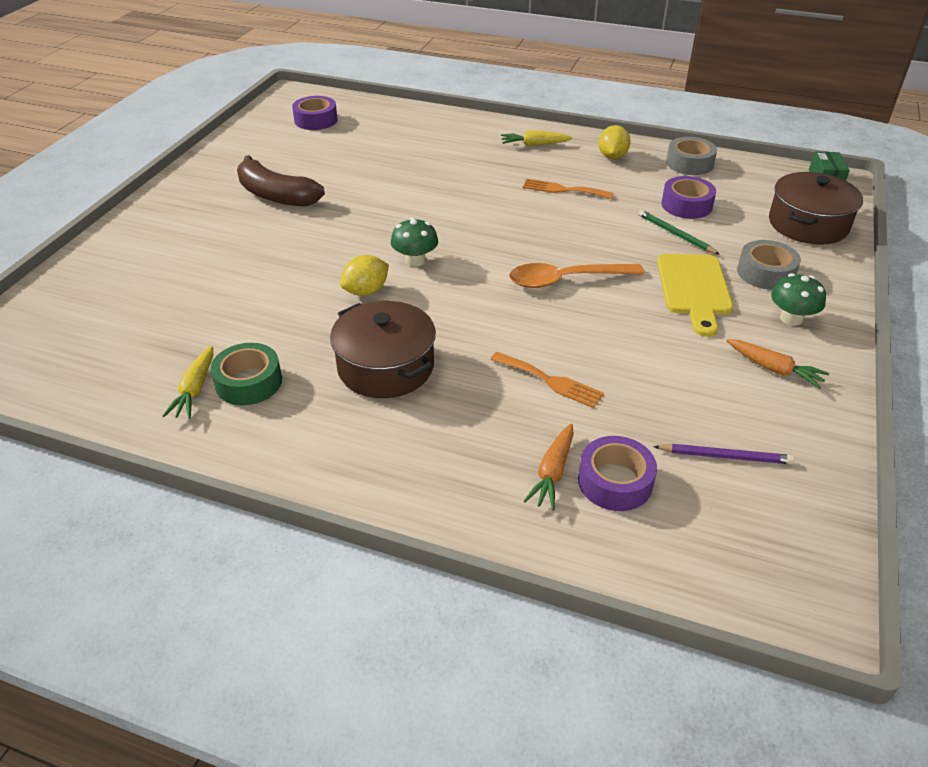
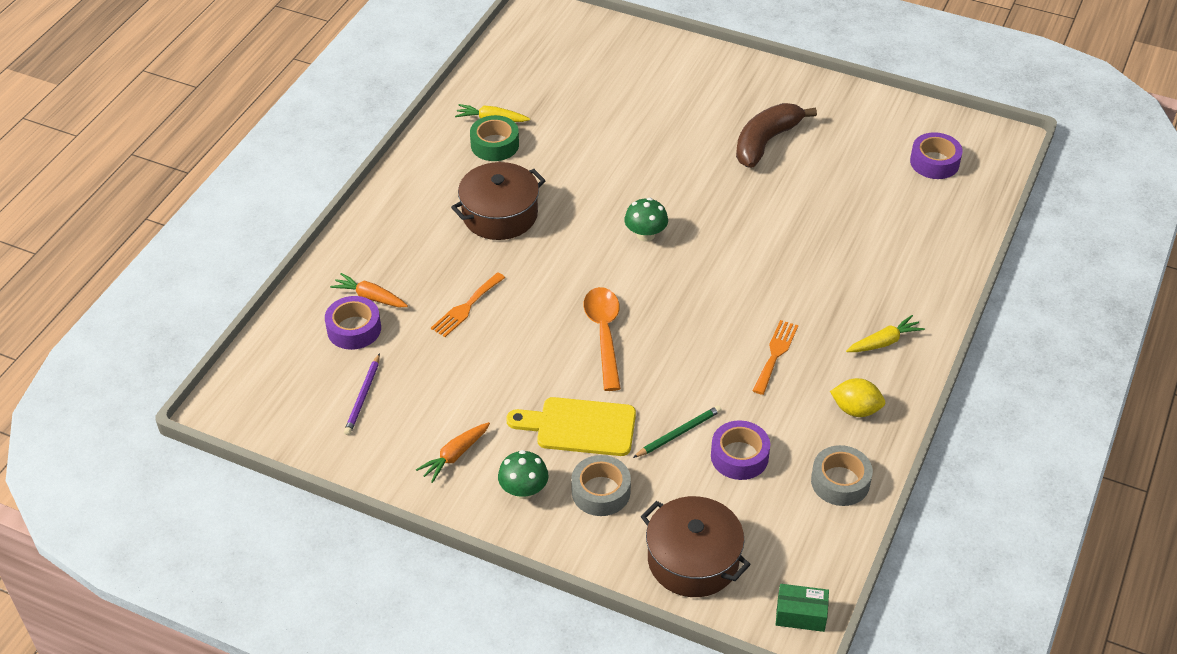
camera: 95 degrees right, 5 degrees up
(366, 291) = (601, 203): yellow lemon -> none
(534, 144) = (884, 342): yellow carrot -> yellow carrot turned 60 degrees clockwise

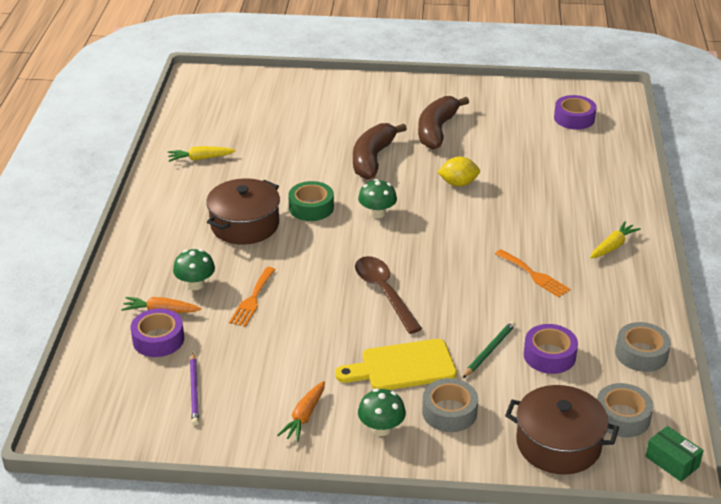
camera: 20 degrees left, 10 degrees down
(418, 274) = (195, 284): none -> green mushroom
(495, 145) = (213, 176): green tape -> green tape (311, 207)
(604, 334) = (384, 292): orange spoon -> brown spoon
(675, 163) = (372, 159): none -> brown banana
(775, 355) = (533, 275): orange fork -> orange fork turned 135 degrees clockwise
(777, 549) = (622, 417): none -> grey tape
(800, 615) = (672, 462): green box -> green box turned 60 degrees clockwise
(856, 409) = (621, 299): yellow lemon -> yellow lemon (458, 183)

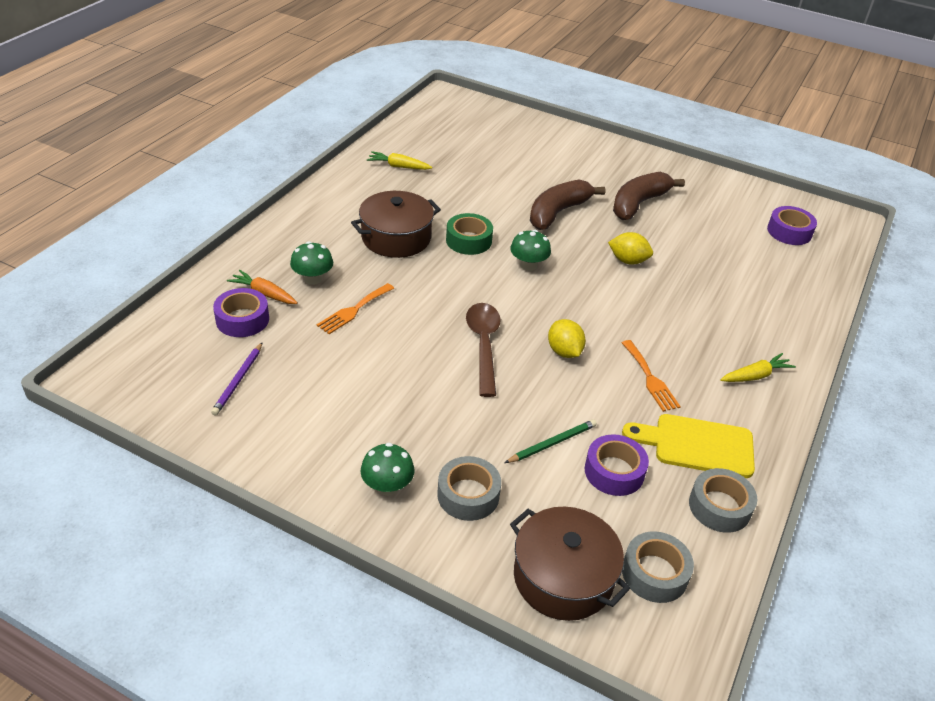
camera: 20 degrees right, 5 degrees up
(304, 416) = (321, 445): orange carrot -> none
(402, 366) = (452, 428): yellow cutting board -> yellow cutting board (697, 445)
(453, 276) = (564, 351): none -> yellow lemon
(672, 462) = (682, 651): green box -> none

